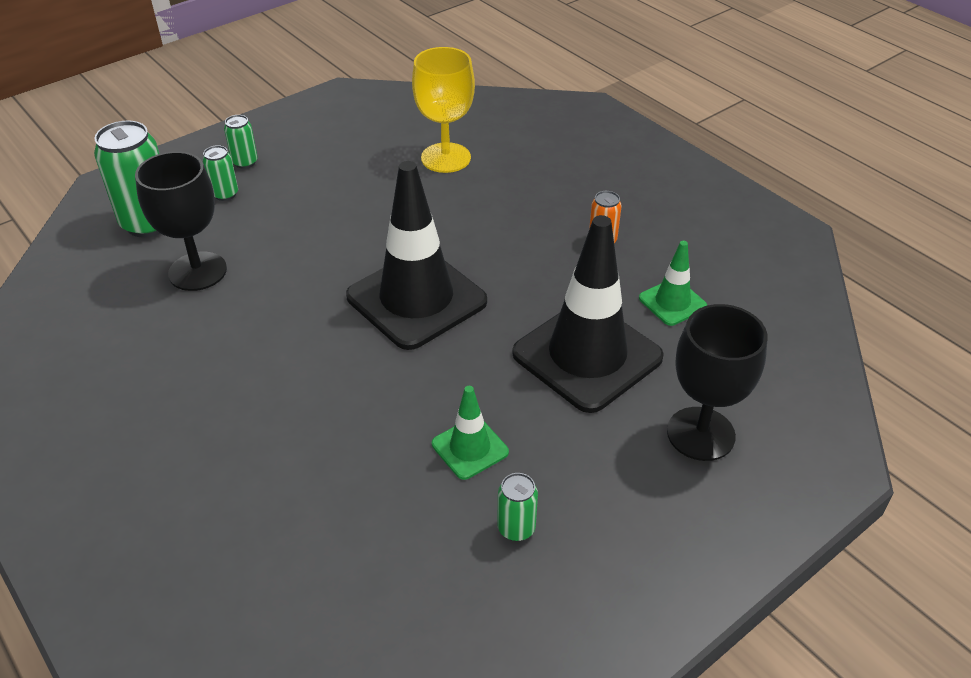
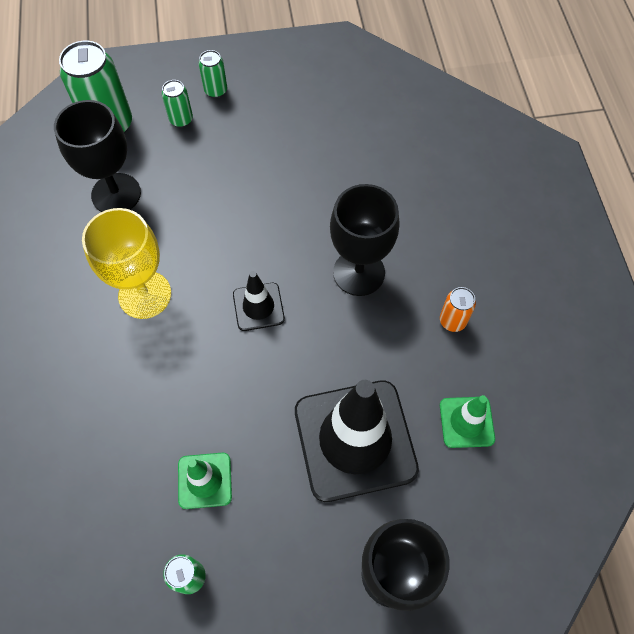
camera: 30 degrees right, 20 degrees up
(416, 299) = (258, 307): black traffic cone -> black traffic cone, size x0.48
(446, 158) = (379, 159): yellow goblet -> yellow goblet (145, 295)
(492, 240) = (359, 272): none -> black goblet

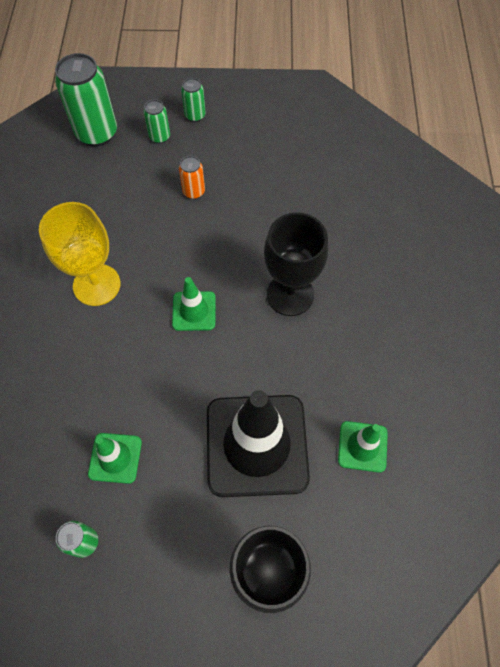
camera: 10 degrees right, 0 degrees up
(116, 194) = (90, 193): black goblet -> none
(258, 307) = (194, 311): black traffic cone -> green traffic cone
(452, 321) = (367, 352): orange can -> orange can (193, 192)

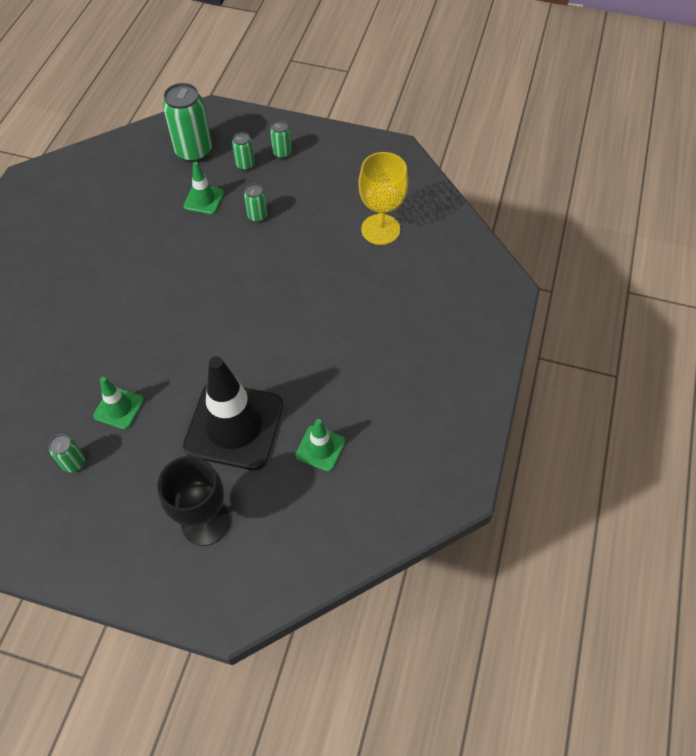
camera: 15 degrees right, 5 degrees down
(96, 285) = (150, 273): yellow goblet -> yellow goblet (380, 229)
(193, 192) = (257, 216): orange can -> green can
(194, 311) = (222, 311): green traffic cone -> green traffic cone (203, 199)
(290, 294) = (307, 316): black goblet -> none

